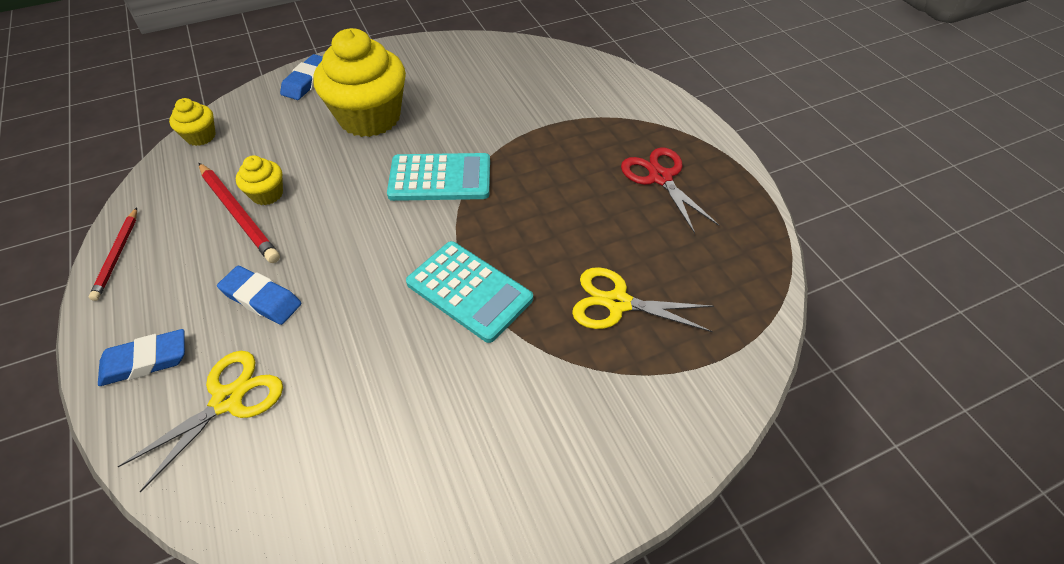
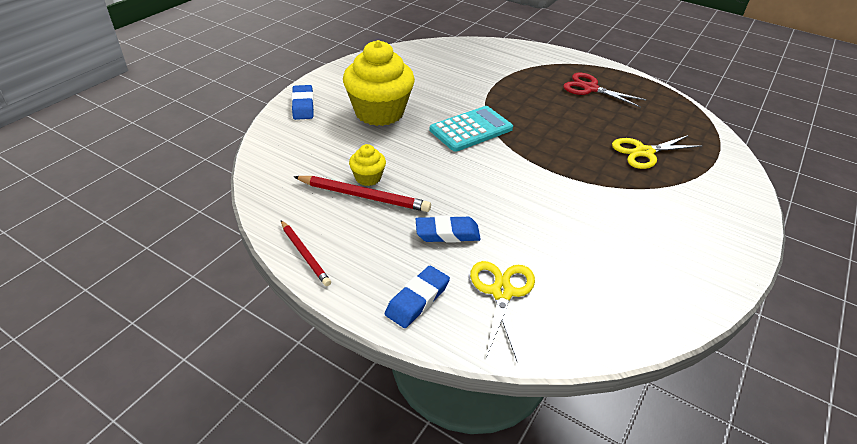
camera: 35 degrees left, 10 degrees down
(201, 136) = (265, 163): yellow cupcake -> none
(469, 291) = (564, 178): turquoise calculator -> none

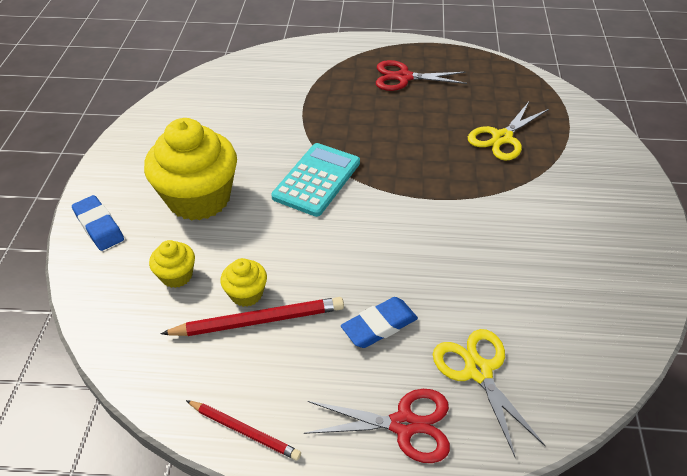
camera: 25 degrees left, 5 degrees up
(330, 150) = (177, 275): none -> yellow cupcake
(417, 300) = (403, 425): blue eraser -> red scissors

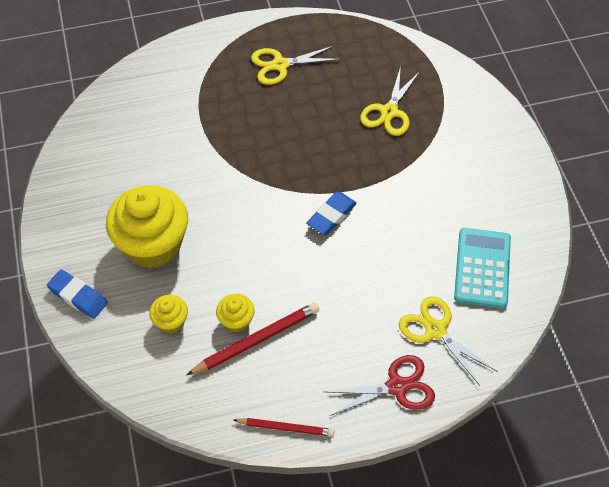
camera: 20 degrees left, 10 degrees up
(317, 180) = (247, 198): turquoise calculator -> turquoise calculator (482, 268)
(379, 326) = (351, 316): blue eraser -> blue eraser (331, 216)
(403, 77) = (280, 65): red scissors -> yellow scissors

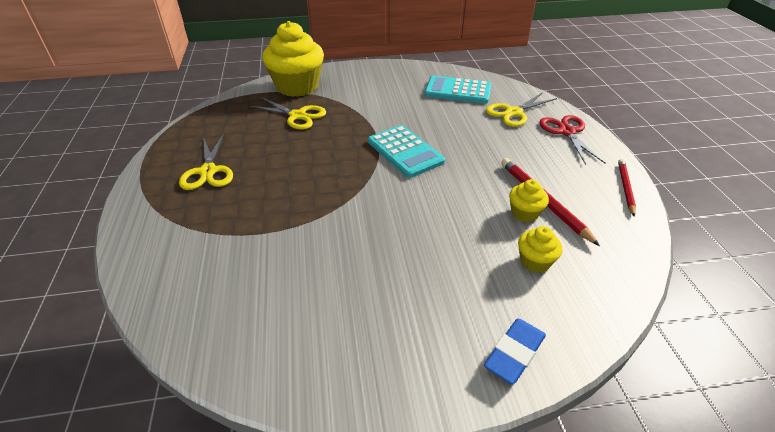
camera: 85 degrees left, 15 degrees down
(153, 244) = (433, 276): yellow cupcake -> yellow cupcake (297, 86)
(331, 216) = (405, 152): blue eraser -> turquoise calculator

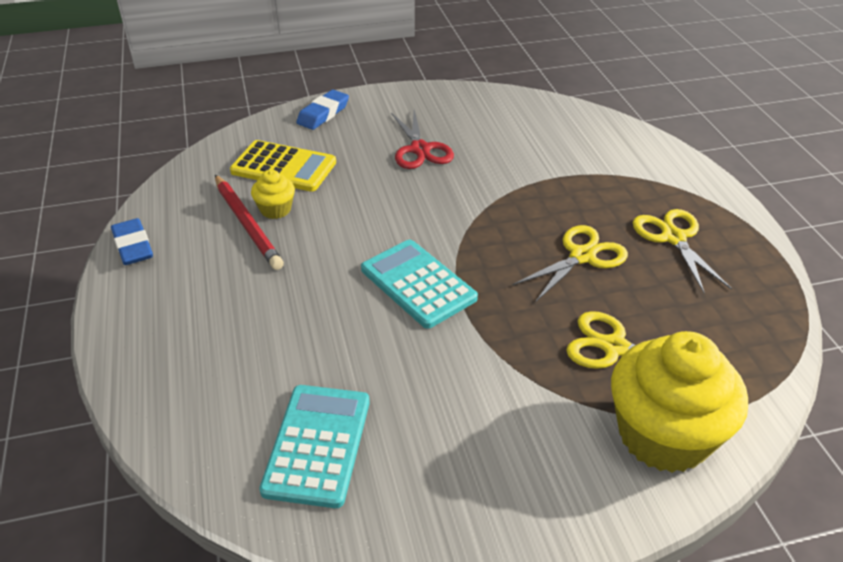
camera: 175 degrees right, 0 degrees up
(458, 91) = (318, 445): turquoise calculator -> turquoise calculator turned 90 degrees counterclockwise
(513, 112) = (223, 382): yellow scissors -> yellow scissors (582, 256)
(535, 261) = (283, 167): yellow cupcake -> yellow calculator
(567, 132) = (151, 339): red scissors -> red scissors (420, 149)
(625, 188) = (133, 246): red pencil -> blue eraser

